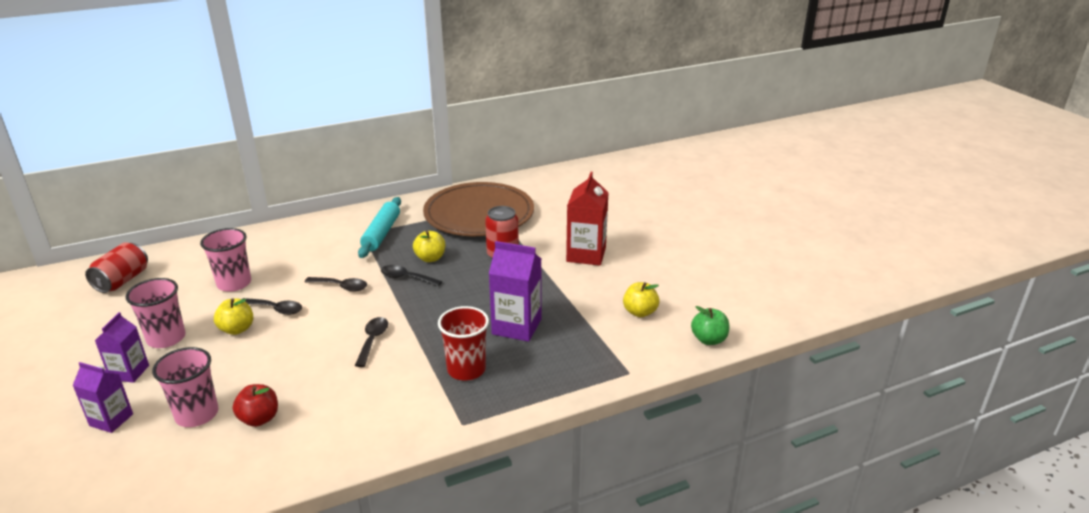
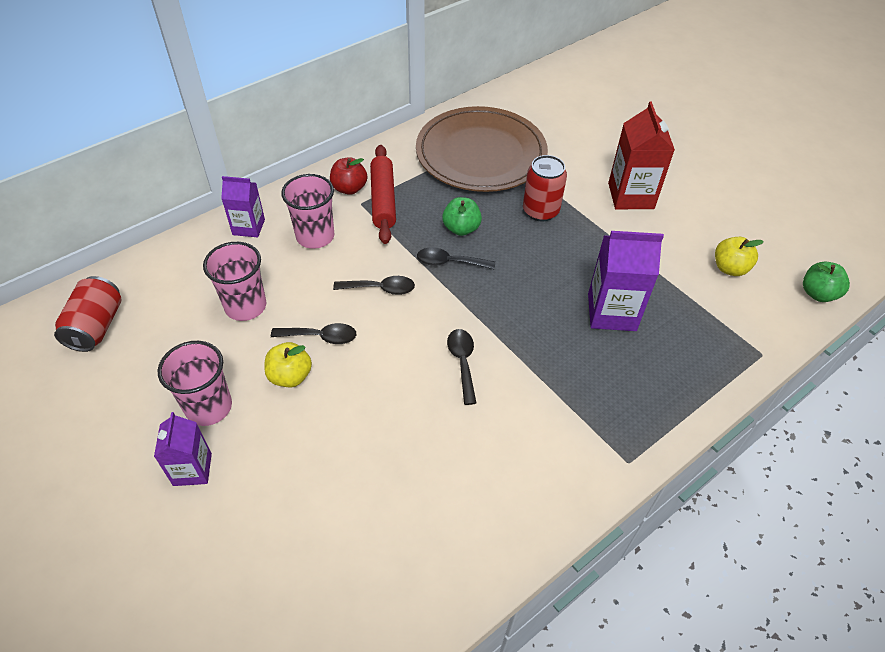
camera: 15 degrees left, 20 degrees up
(111, 420) = (213, 547): purple carton -> purple carton (248, 227)
(197, 414) = (316, 515): pink cup -> pink cup (315, 236)
(259, 419) = (395, 505): red apple -> red apple (349, 188)
(381, 233) = (383, 200): turquoise rolling pin -> red rolling pin
(430, 258) = (461, 228): yellow apple -> green apple
(466, 369) = (590, 384): red cup -> none

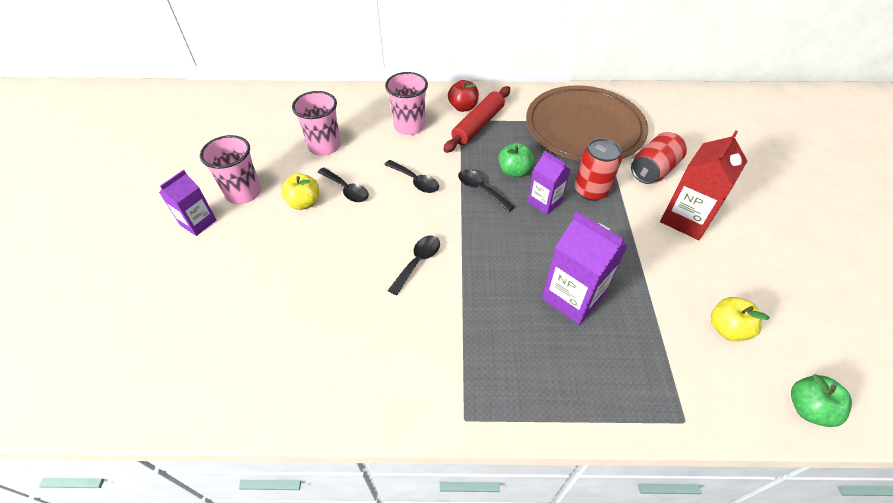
camera: 40 degrees right, 0 degrees up
(96, 326) = (239, 115): red can -> red can (653, 170)
(248, 227) = (376, 101): purple carton -> purple carton (544, 202)

